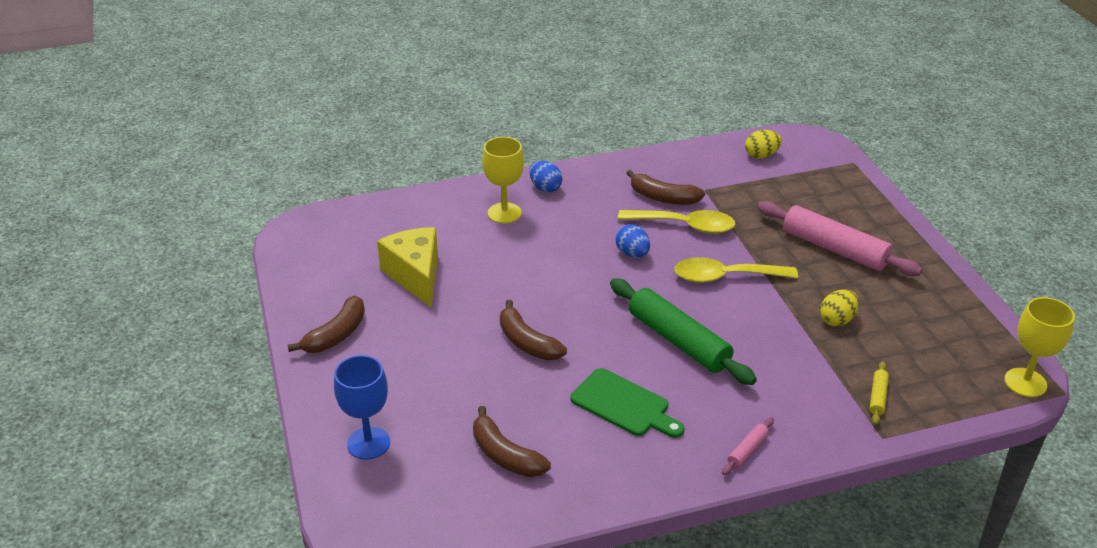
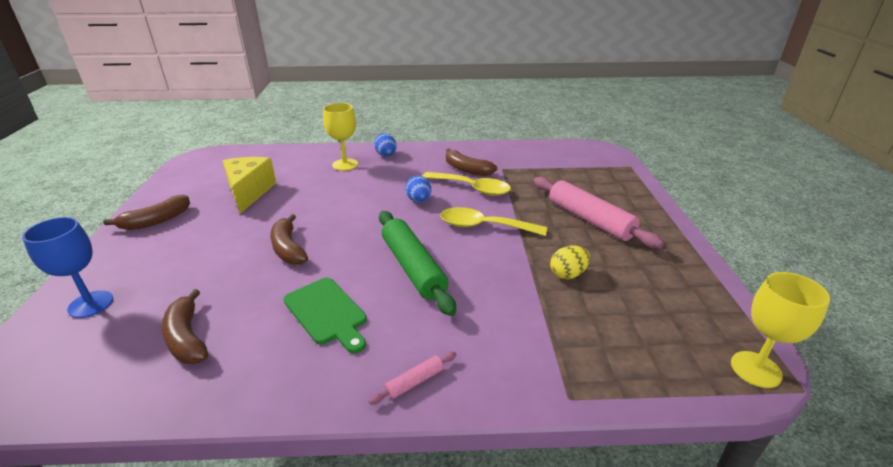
camera: 15 degrees right, 5 degrees down
(761, 155) = (557, 154): yellow egg -> none
(877, 397) = (580, 353): yellow rolling pin -> none

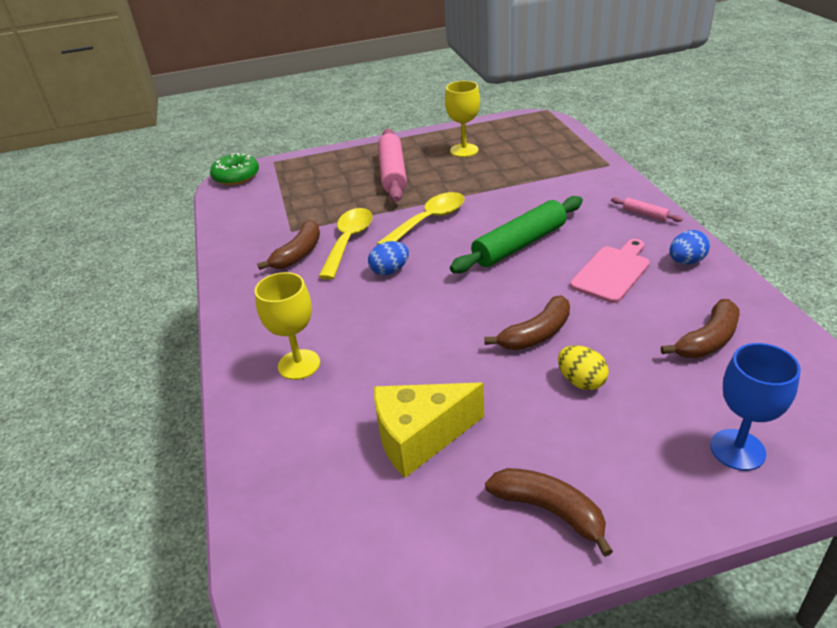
camera: 100 degrees left, 5 degrees up
(327, 313) = (612, 272): green cutting board -> pink cutting board
(385, 154) = (256, 334): blue egg -> blue egg (686, 261)
(484, 226) = (428, 221): yellow spoon -> yellow spoon turned 135 degrees counterclockwise
(568, 274) = (483, 175): yellow egg -> yellow egg (581, 381)
(590, 219) = (392, 173): pink rolling pin -> pink rolling pin turned 45 degrees counterclockwise
(603, 151) = (236, 176): none -> green donut
(755, 369) = (540, 119): yellow goblet -> yellow goblet (464, 150)

